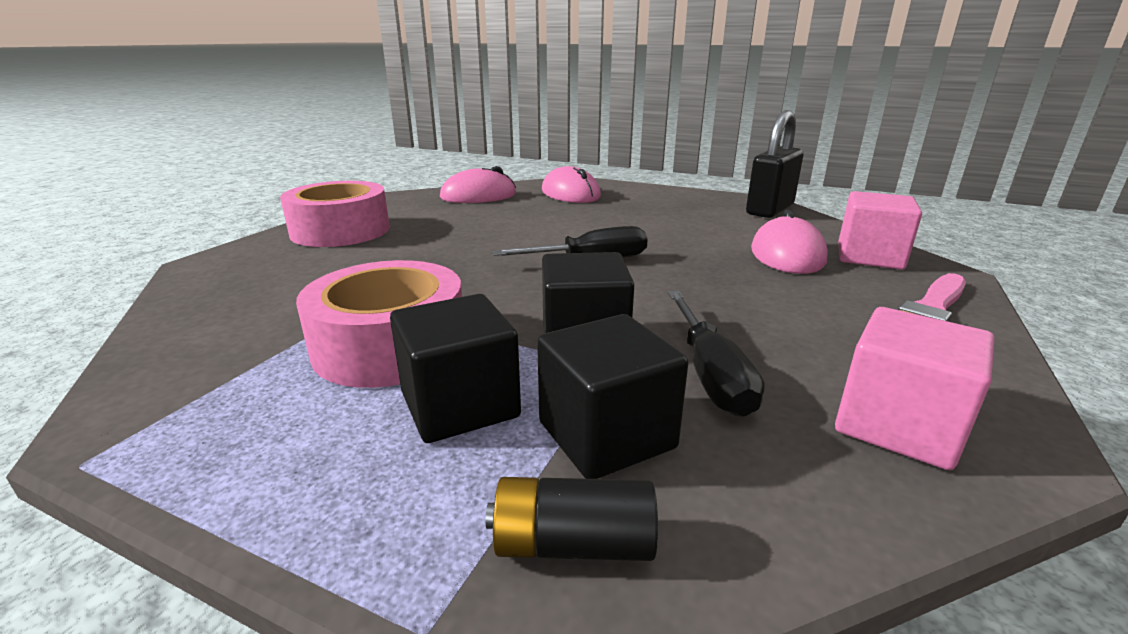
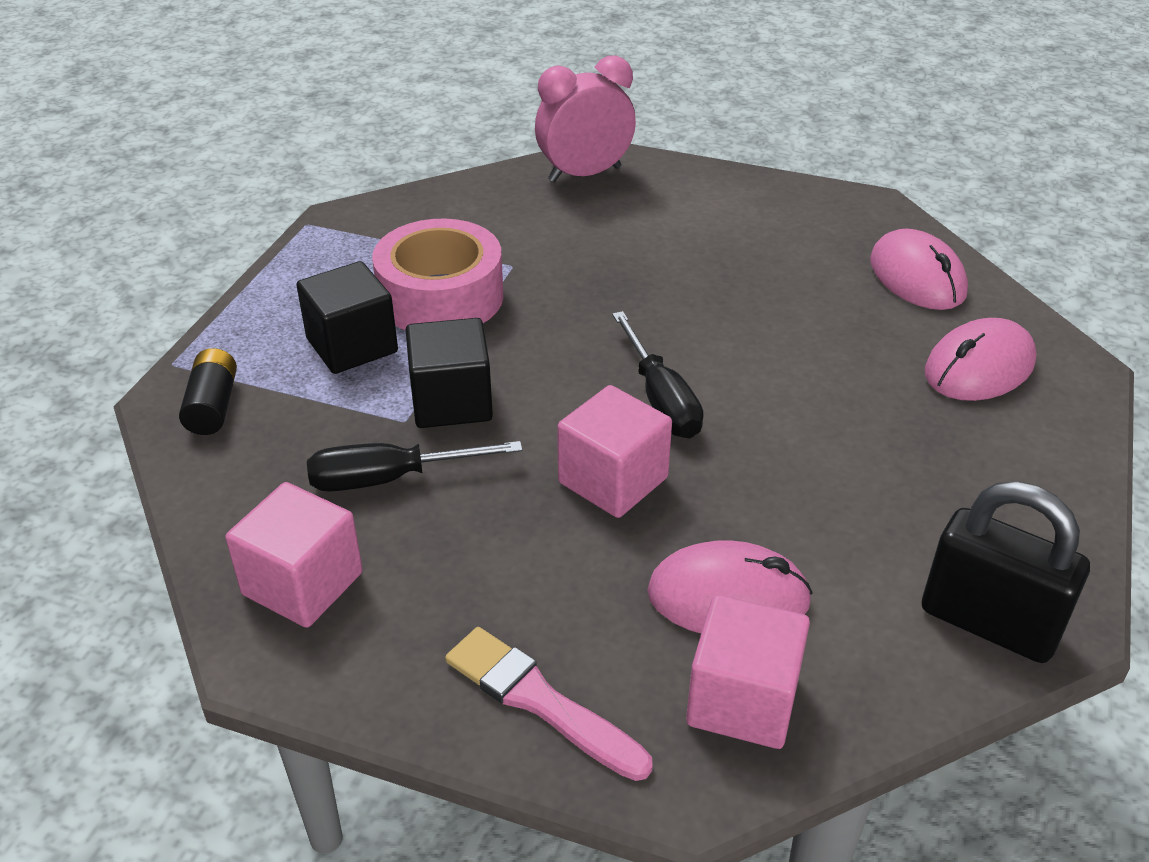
camera: 85 degrees right, 15 degrees up
(226, 270) = (584, 174): none -> pink clock
(340, 231) = (716, 203): pink tape -> none
(606, 435) = (309, 417): black cube -> none
(686, 279) = (613, 480): none -> pink cube

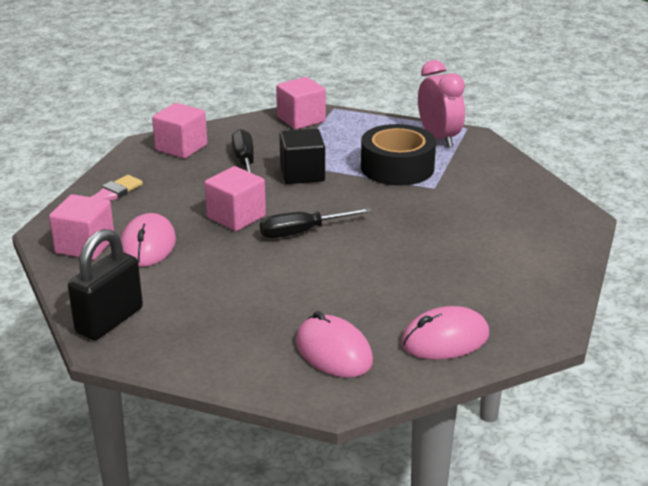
camera: 90 degrees right, 10 degrees down
(213, 406) = (301, 119): black battery -> pink cube
(352, 345) = (349, 147): black cube -> none
(441, 297) = (397, 167): pink tape -> black tape
(584, 174) = (554, 210): pink clock -> pink clock (439, 138)

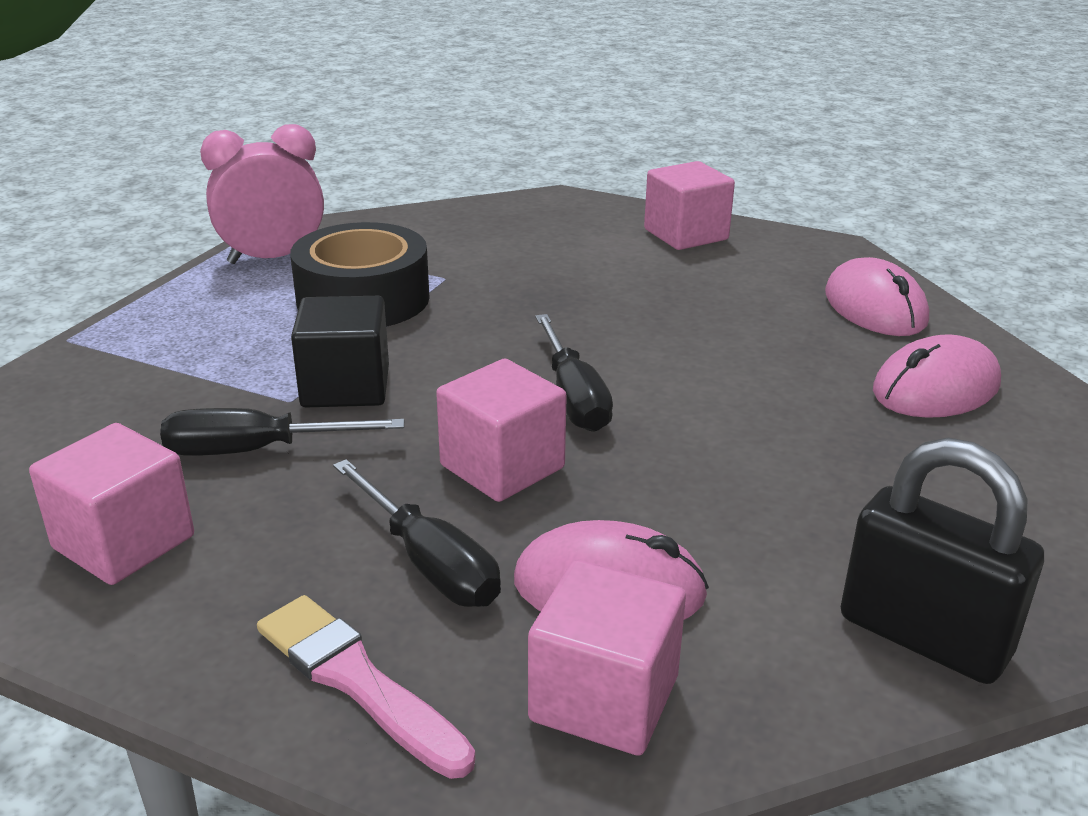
camera: 85 degrees left, 0 degrees up
(166, 206) = (429, 562): none -> black screwdriver
(301, 119) = (93, 376): pink cube -> pink cube (686, 234)

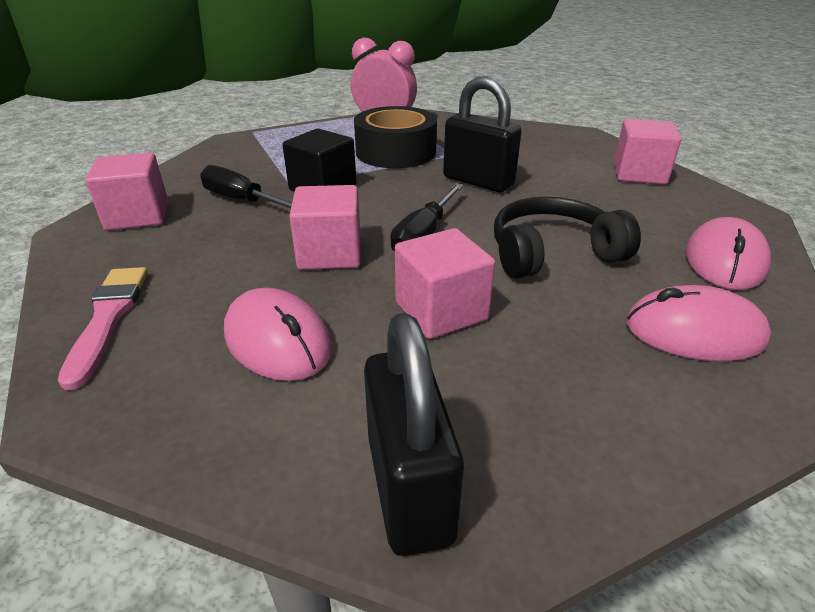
camera: 40 degrees right, 5 degrees up
(429, 562) = (223, 282): black screwdriver -> none
(532, 304) = (478, 181): none -> black padlock
(604, 698) = (179, 395): pink cube -> pink cube (441, 311)
(730, 362) = (552, 253): none -> black headphones

